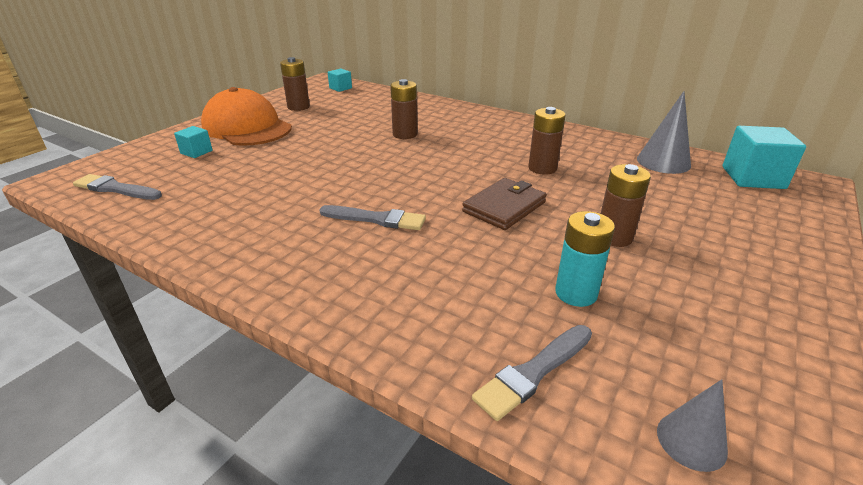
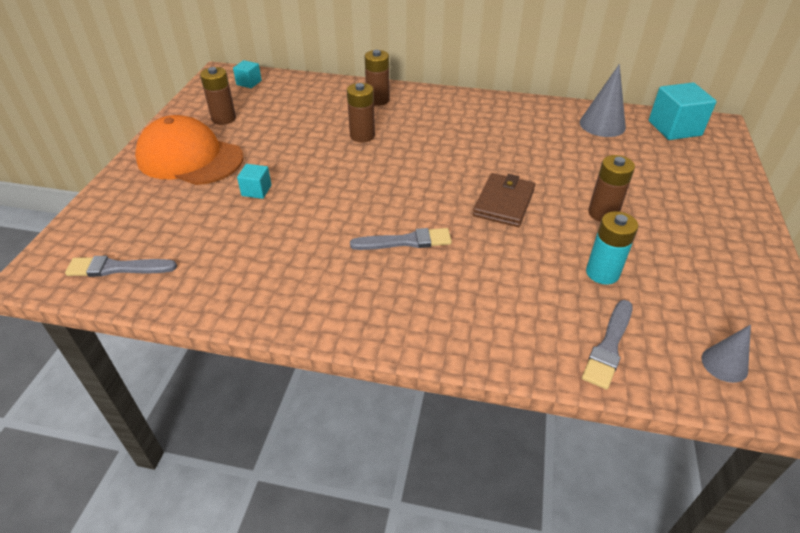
camera: 20 degrees left, 10 degrees up
(196, 152) = (163, 202): turquoise cube -> turquoise cube (256, 190)
(542, 168) = (510, 152): brown battery -> brown battery (378, 100)

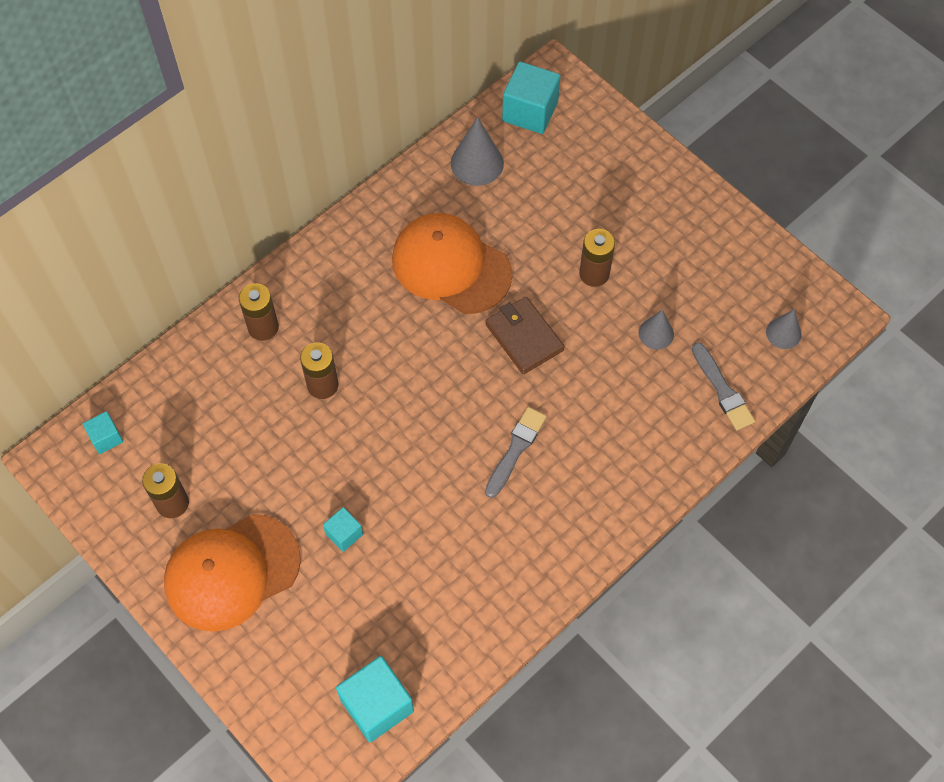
camera: 55 degrees left, 20 degrees up
(117, 268) = (377, 705): grey brush -> turquoise cube
(513, 147) = (451, 266): none -> orange cap
(602, 273) = (656, 333): turquoise battery -> grey cone

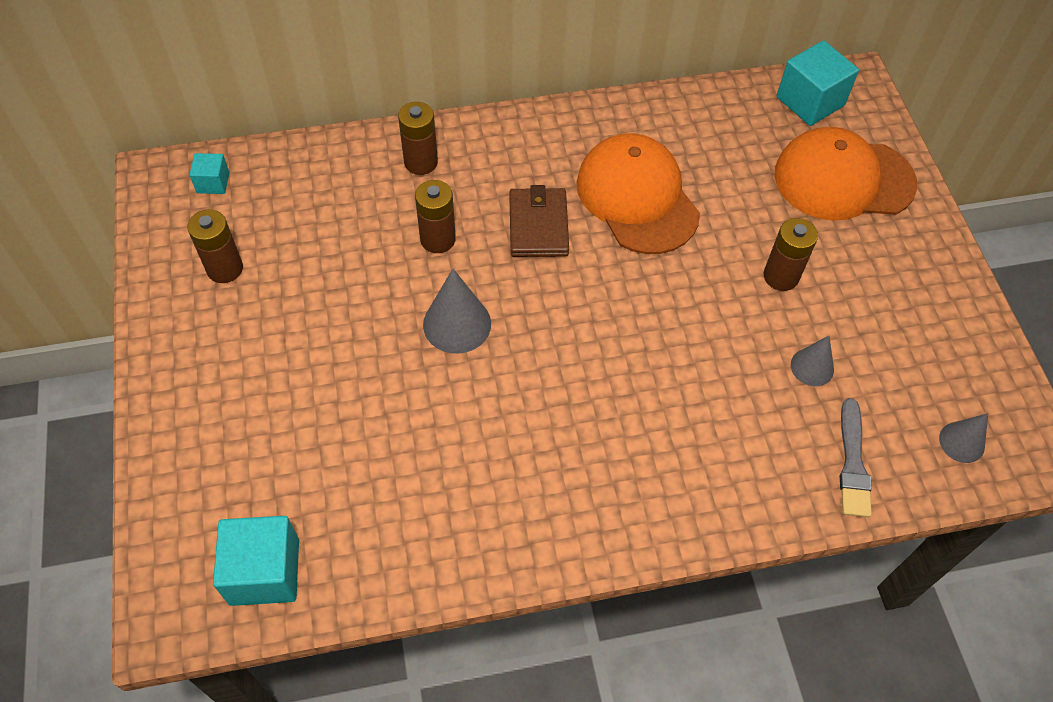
camera: 30 degrees right, 5 degrees down
(232, 572) = (228, 360): orange cap -> orange cap (843, 179)
(344, 534) = (357, 385): turquoise cube -> none
(477, 163) = (725, 121): grey cone -> grey cone (457, 324)
(515, 449) = (585, 400): grey brush -> none
(524, 337) = (667, 298): brown wallet -> brown wallet (538, 225)

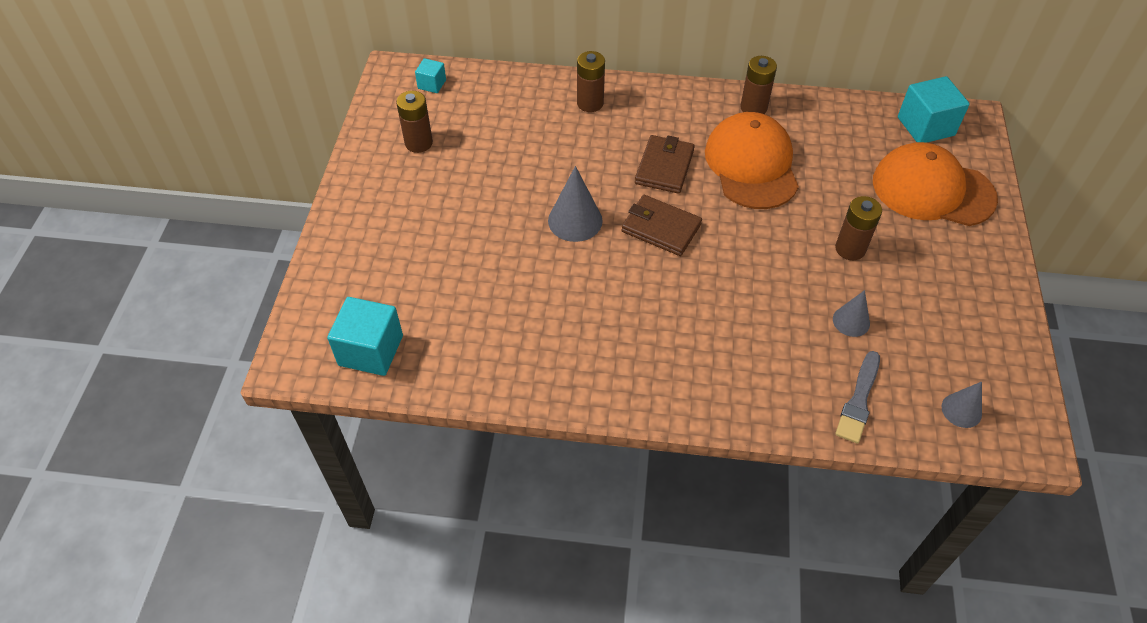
camera: 20 degrees right, 5 degrees down
(437, 239) = (582, 159): brown battery -> brown battery (753, 108)
(561, 307) = (661, 228): none -> brown wallet

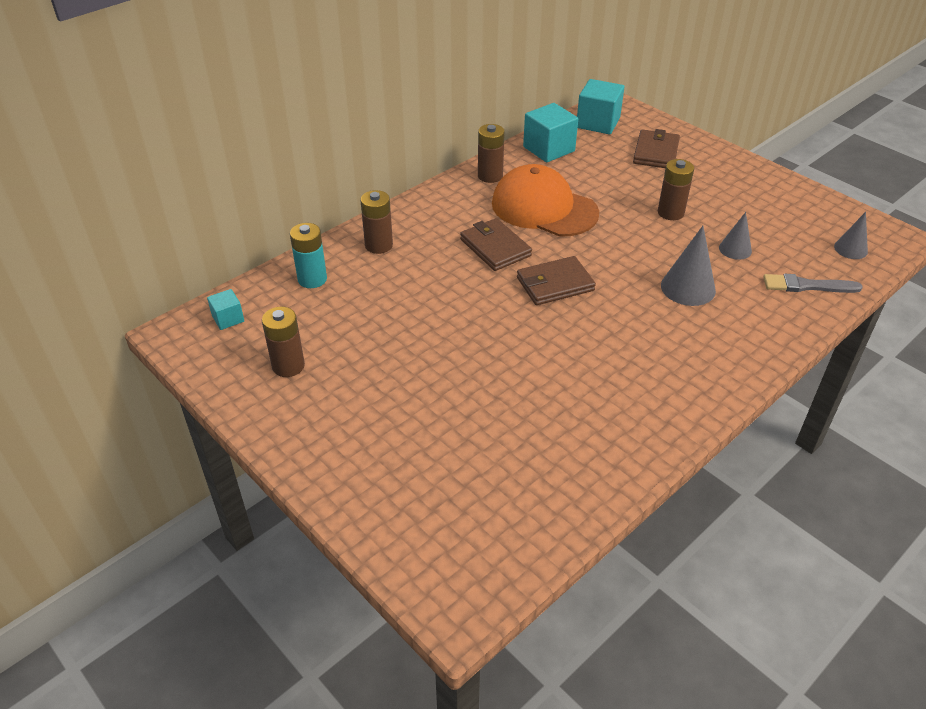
camera: 50 degrees left, 10 degrees down
(371, 350) = (503, 536): turquoise cube -> turquoise cube (549, 149)
(514, 95) = (312, 279): none -> turquoise battery
(575, 220) = (495, 323): grey cone -> grey cone (688, 288)
(858, 400) = (807, 286): grey brush -> grey brush turned 120 degrees clockwise
(932, 190) = (656, 152): orange cap -> brown wallet

